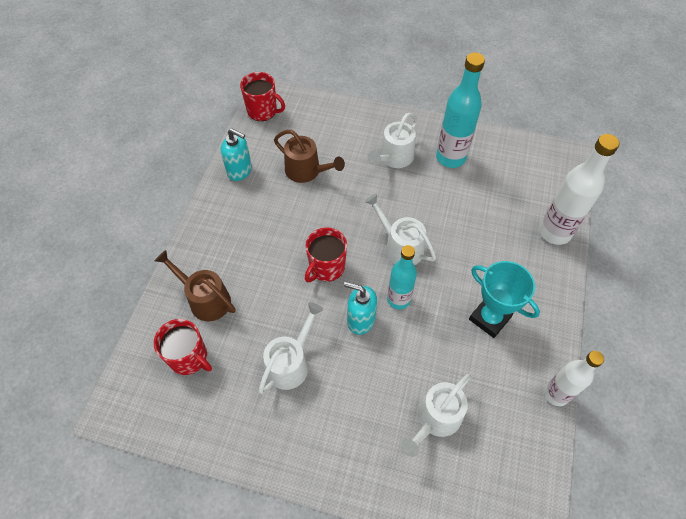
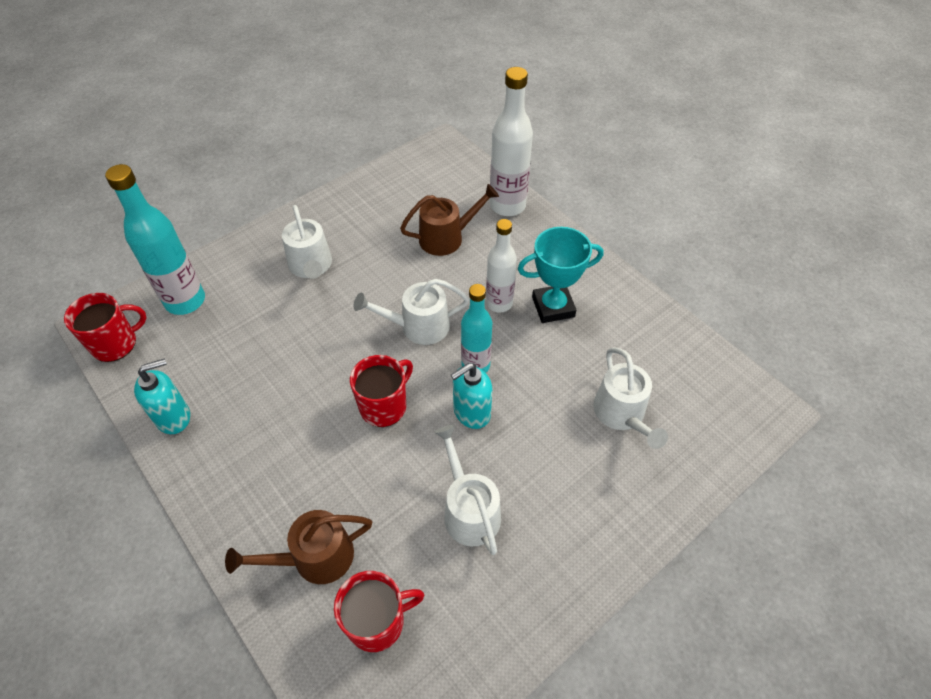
camera: 55 degrees left, 5 degrees down
(306, 171) = (245, 351): brown watering can -> brown watering can (446, 238)
(326, 267) = (384, 406): red mug -> red mug turned 120 degrees counterclockwise
(450, 158) = (358, 223): turquoise bottle -> turquoise bottle (185, 301)
(556, 394) = (658, 308): white bottle -> white bottle (499, 303)

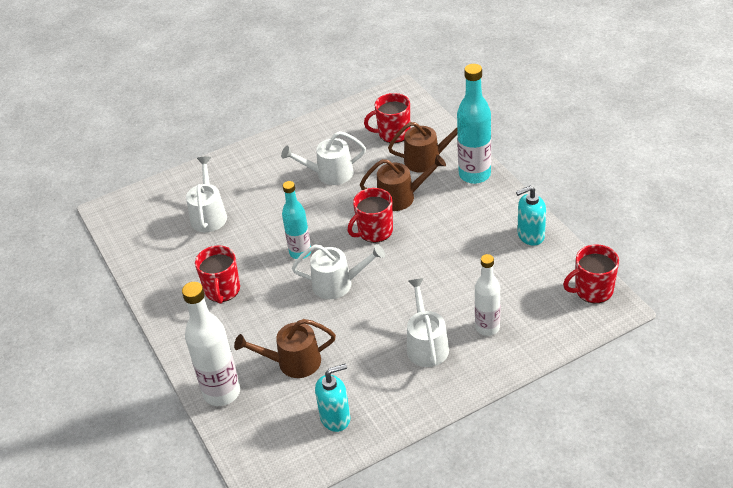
camera: 165 degrees left, 10 degrees down
(185, 301) = (540, 321): turquoise bottle -> turquoise bottle (474, 175)
(352, 471) = (401, 197): none -> brown watering can
(469, 510) = (330, 174): white watering can -> white watering can turned 90 degrees clockwise
(471, 412) = (313, 223): turquoise soap dispenser -> turquoise soap dispenser (335, 418)
(499, 303) = (265, 297): white bottle -> white bottle (487, 327)
(553, 307) = (222, 290): turquoise trophy -> red mug

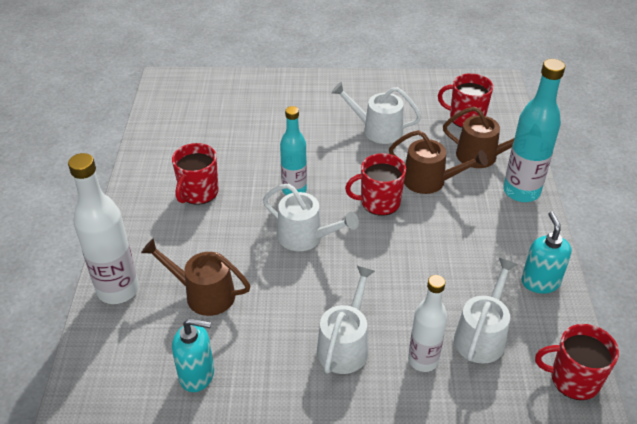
camera: 25 degrees right, 0 degrees up
(209, 215) = (242, 120): white watering can -> white watering can (481, 336)
(530, 235) = (540, 282): turquoise soap dispenser -> turquoise soap dispenser turned 75 degrees clockwise

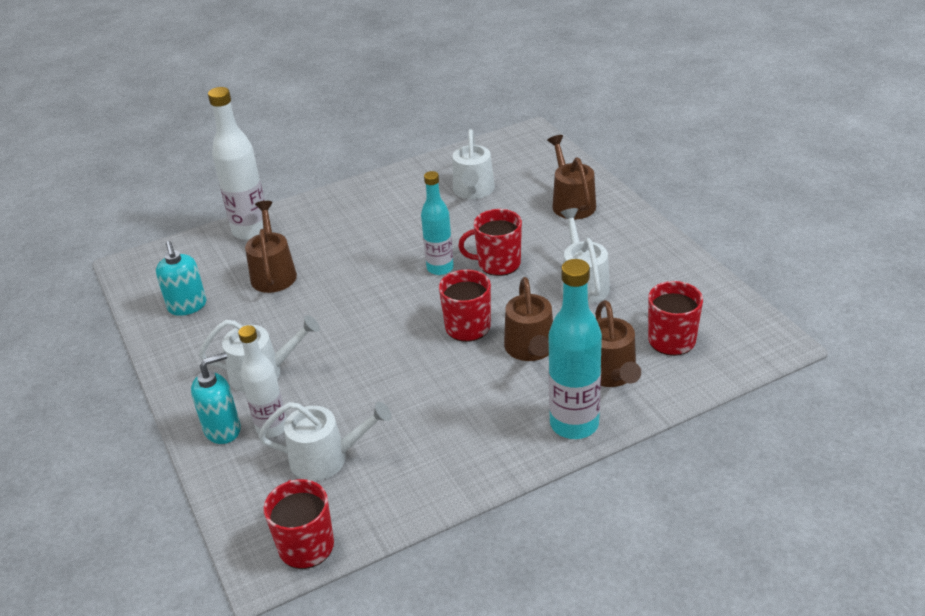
camera: 65 degrees right, 5 degrees down
(198, 192) = (392, 218): red mug -> red mug (498, 263)
(277, 97) = (571, 203): none -> brown watering can
(305, 237) = (381, 299): white watering can -> white watering can (473, 191)
(540, 282) = (432, 481): turquoise soap dispenser -> turquoise soap dispenser (223, 429)

